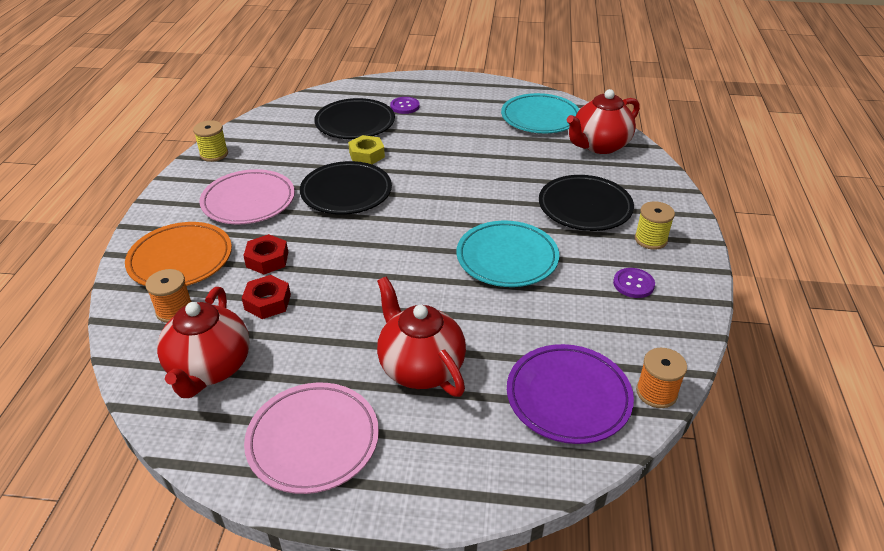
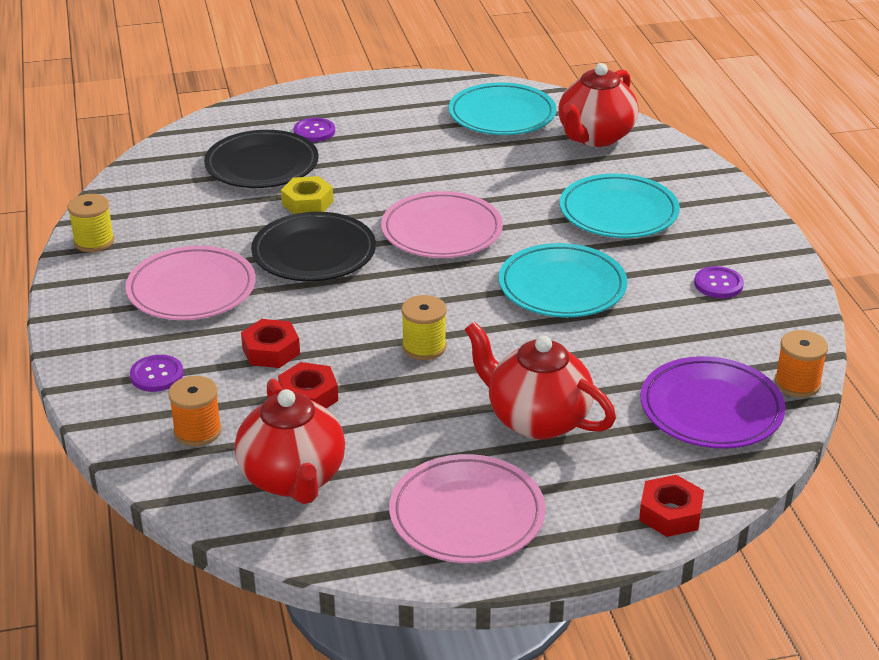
camera: 20 degrees left, 5 degrees down
(180, 259) = (157, 375): orange plate -> purple button
(445, 195) = (441, 231): none -> pink plate
(478, 491) = (670, 513): none -> red nut
(585, 207) = (618, 212): black plate -> turquoise plate
(650, 239) = (712, 233): yellow spool -> yellow spool (424, 347)

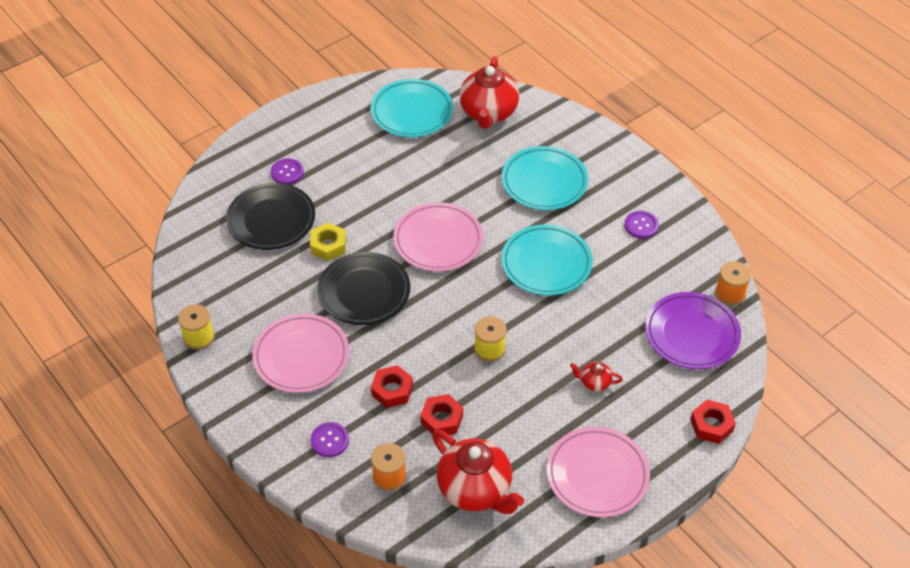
camera: 25 degrees left, 15 degrees up
(536, 419) = (594, 382): red teapot -> red teapot, size x0.45

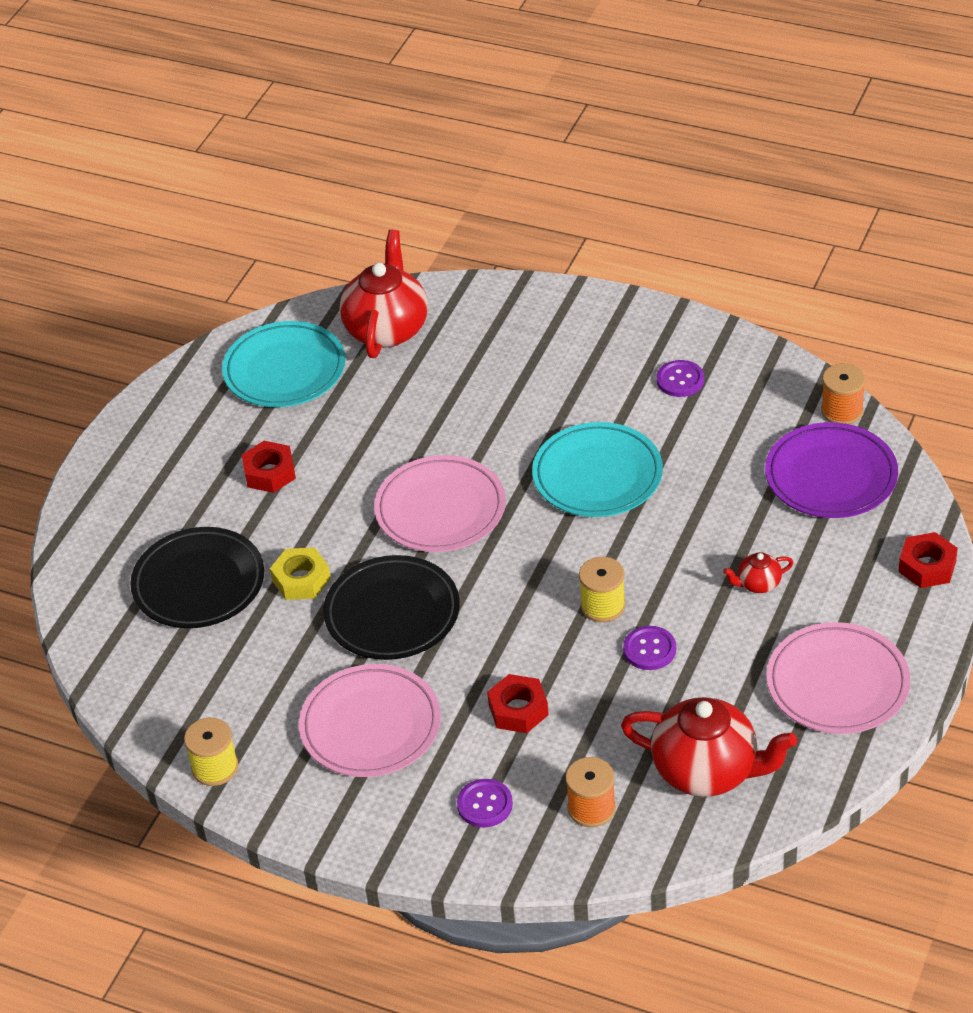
camera: 25 degrees left, 5 degrees down
(287, 172) = (173, 516): purple button -> purple button (649, 649)
(442, 419) = (605, 713): red nut -> red nut (269, 473)
(488, 113) = (387, 329): red teapot -> red teapot turned 150 degrees counterclockwise
(544, 182) = (522, 381): turquoise plate -> none

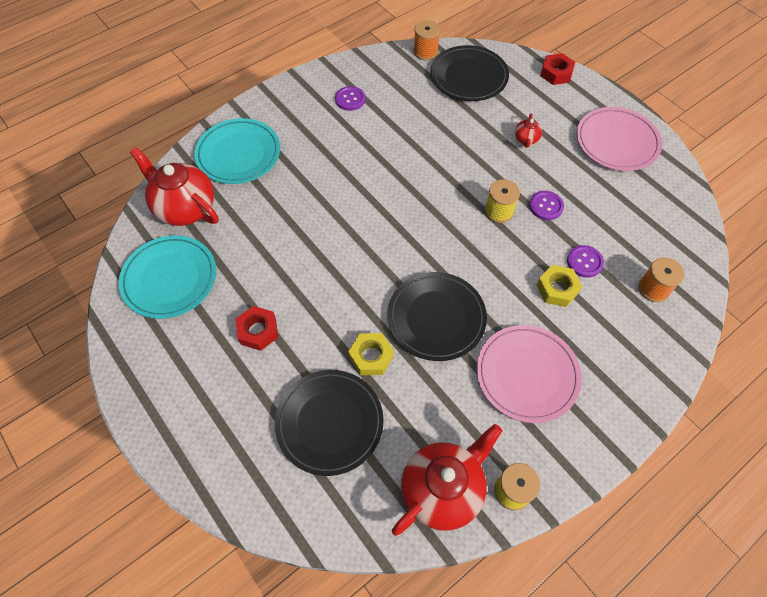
camera: 65 degrees left, 15 degrees up
(440, 509) = (365, 252): pink plate -> none
(485, 804) = (625, 341): purple button -> purple button (584, 262)
(518, 710) = (557, 289): red nut -> yellow nut
(597, 475) = (395, 167): turquoise plate -> turquoise plate (238, 154)
(707, 771) = (651, 223): red teapot -> red teapot (442, 490)
(831, 476) = (468, 77): purple plate -> black plate

